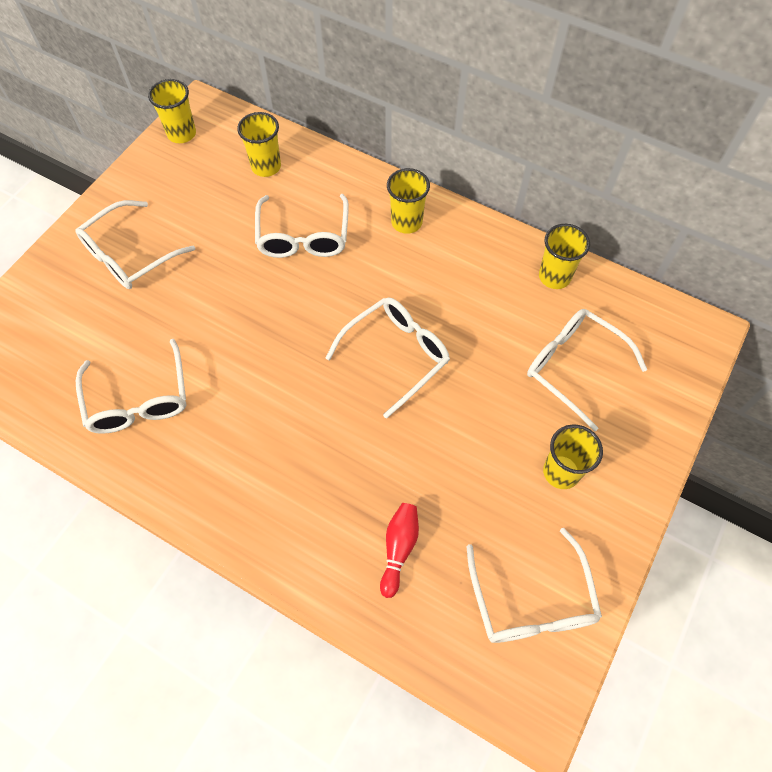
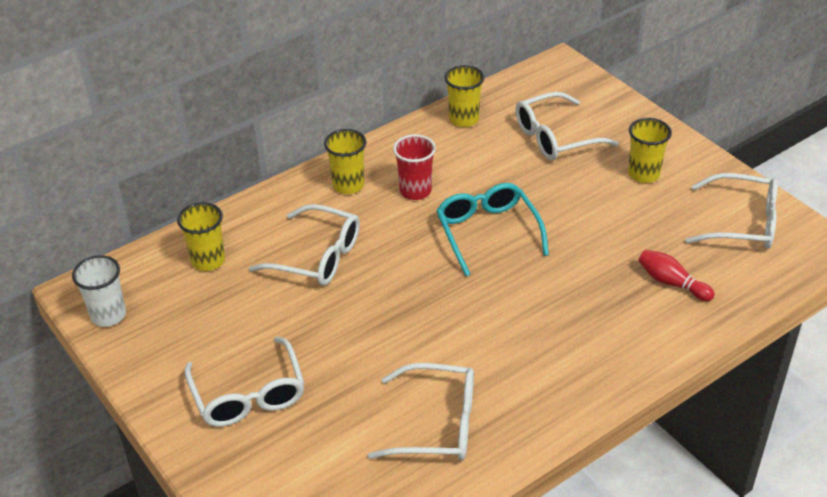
camera: 65 degrees left, 20 degrees down
(182, 134) = (108, 315): yellow cup -> white cup
(396, 355) = (487, 232): white glasses -> turquoise glasses
(425, 276) = (415, 191): none -> red cup

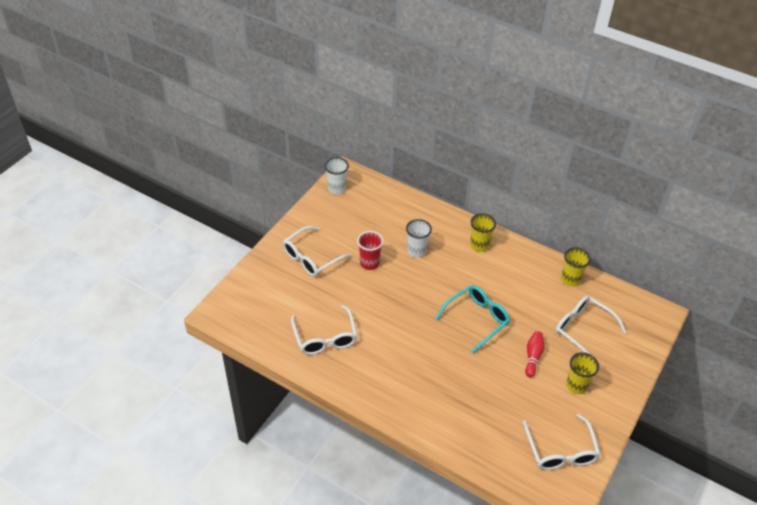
camera: 65 degrees right, 5 degrees up
(208, 261) = (391, 210): yellow cup -> none
(317, 257) = (416, 251): white glasses -> white cup
(415, 191) = (492, 276): red cup -> red cup (369, 263)
(672, 283) = (483, 422): red bowling pin -> red bowling pin (533, 356)

